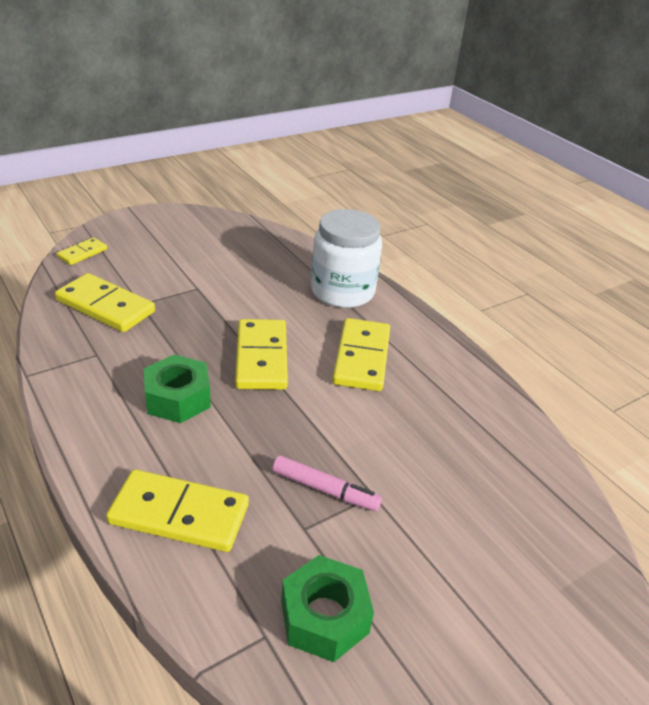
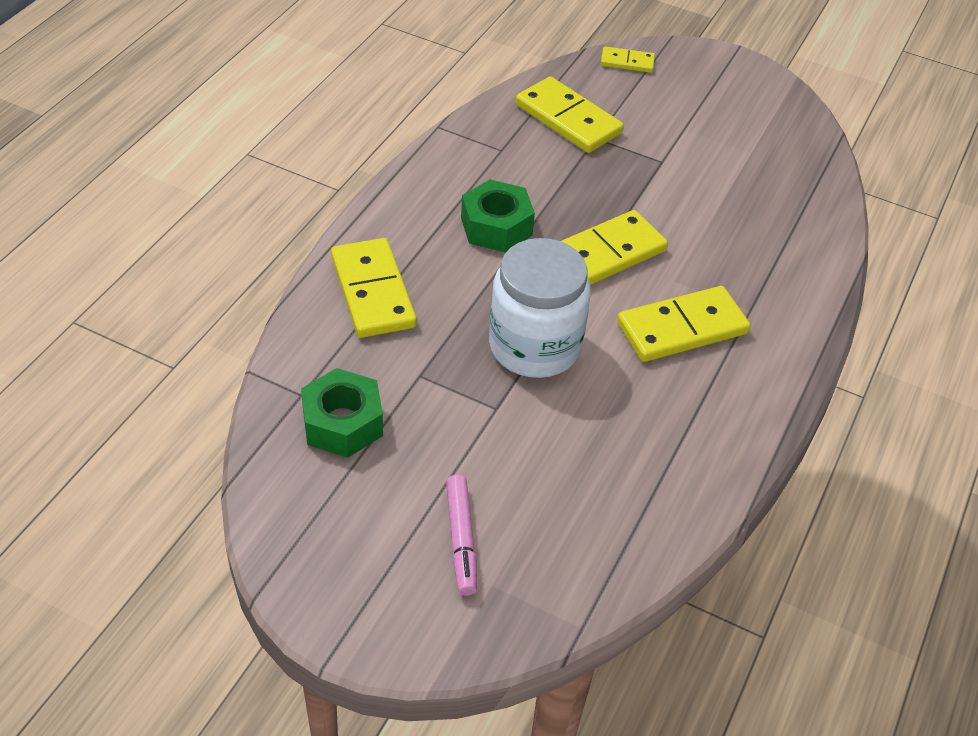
camera: 60 degrees right, 10 degrees up
(105, 306) = (568, 119): yellow domino -> yellow domino turned 45 degrees counterclockwise
(325, 490) = (474, 371): pink marker -> pink marker (461, 540)
(342, 291) = (782, 269): white jar -> white jar (534, 346)

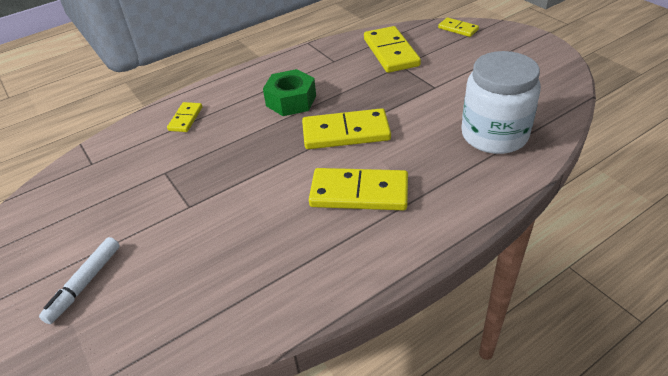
camera: 35 degrees right, 5 degrees down
(343, 423) = (95, 186): green nut -> none
(373, 291) = (185, 119): yellow domino -> yellow domino, size x0.53
(461, 540) = (84, 284): pink marker -> white marker
(534, 346) = (249, 175): white jar -> white jar (494, 135)

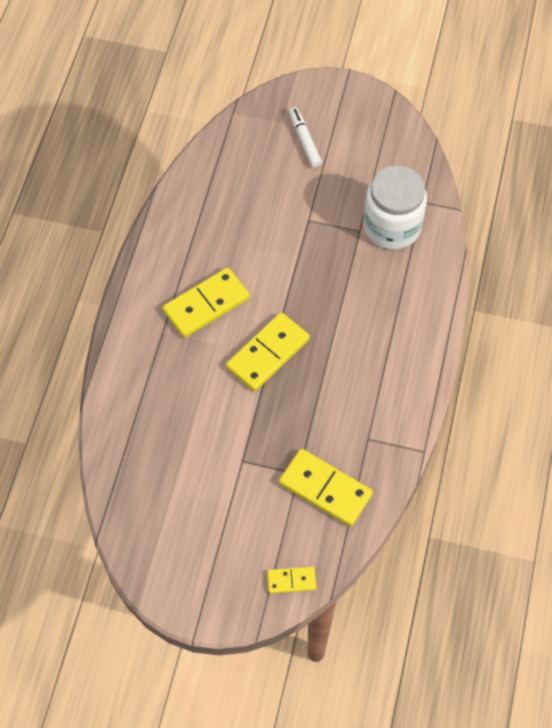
camera: 135 degrees right, 20 degrees up
(185, 119) = (410, 282): yellow domino -> none
(291, 101) = (349, 359): green nut -> none
(494, 135) = (151, 428): white jar -> white jar (392, 226)

